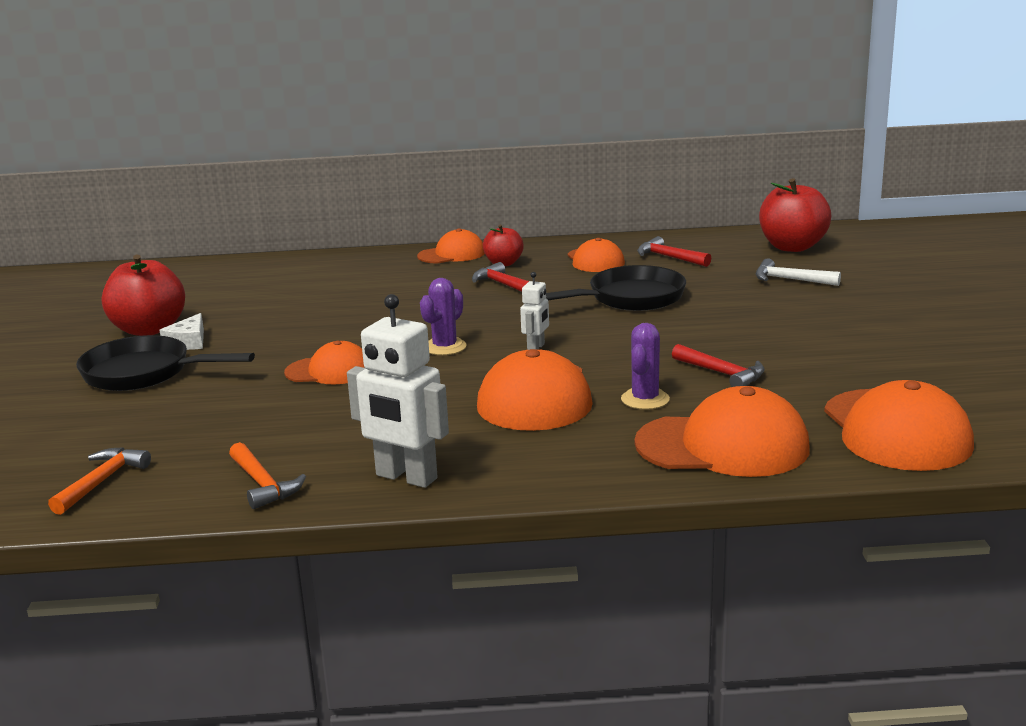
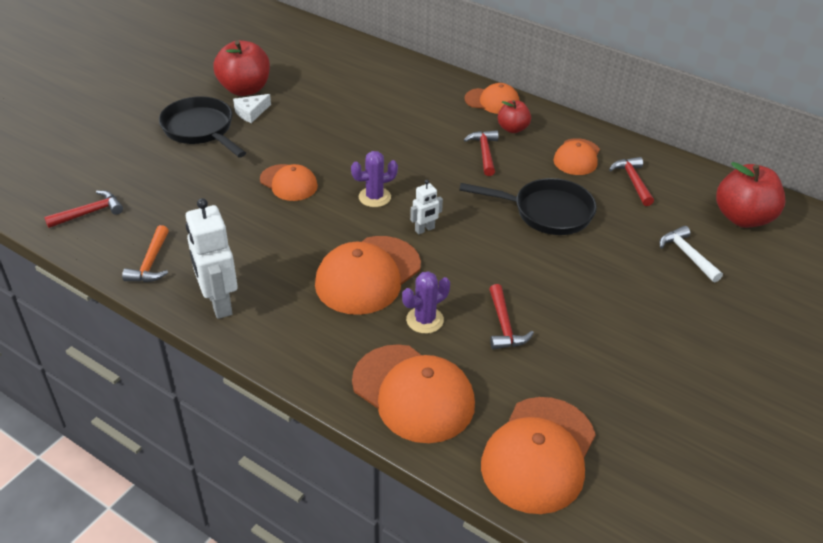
camera: 35 degrees right, 20 degrees up
(102, 482) = (89, 213): orange hammer -> red hammer

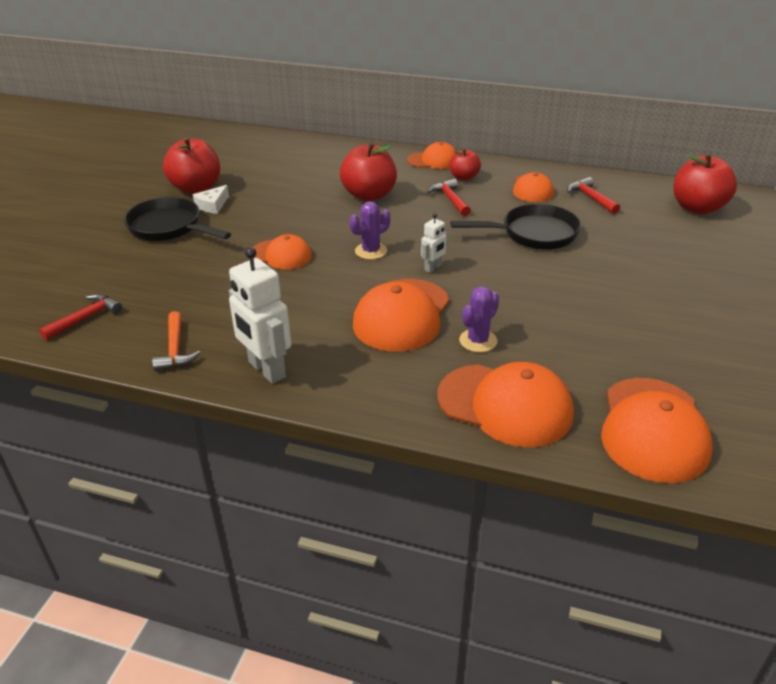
camera: 15 degrees left, 5 degrees down
(405, 131) = (369, 195): none -> red apple
(504, 325) = (553, 329): red hammer -> none
(687, 255) = (672, 243): white hammer -> none

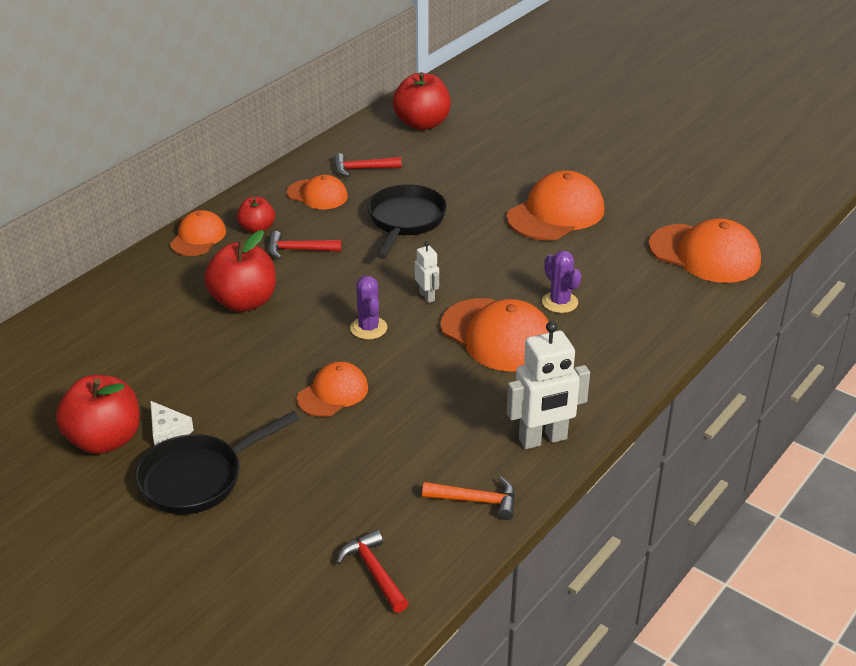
camera: 70 degrees left, 0 degrees up
(505, 405) = (651, 313): orange cap -> orange cap (556, 213)

